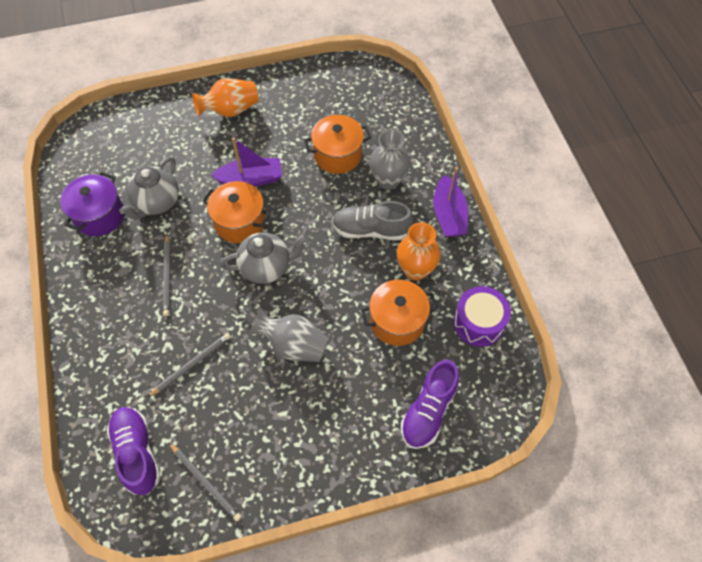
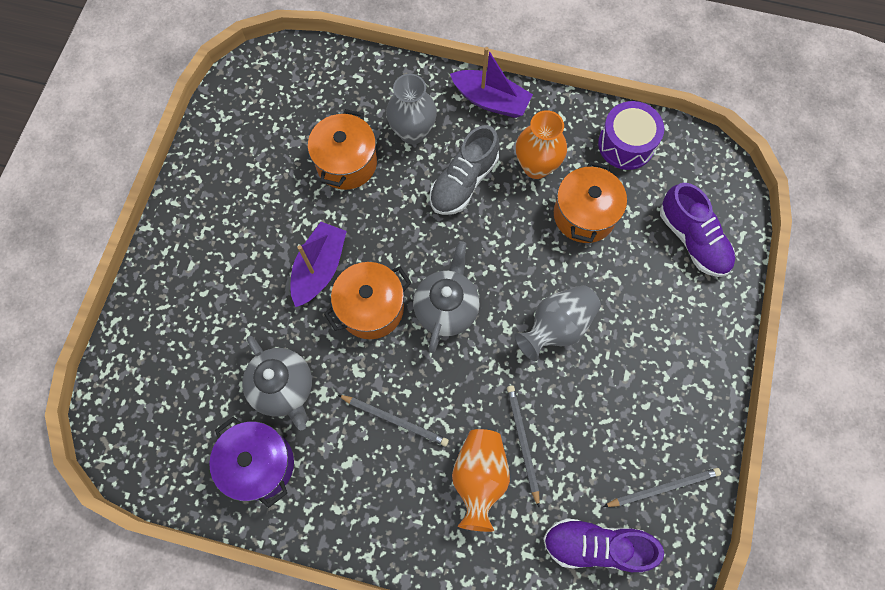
camera: 60 degrees left, 10 degrees up
(230, 110) = (202, 243): orange vase -> orange vase (479, 478)

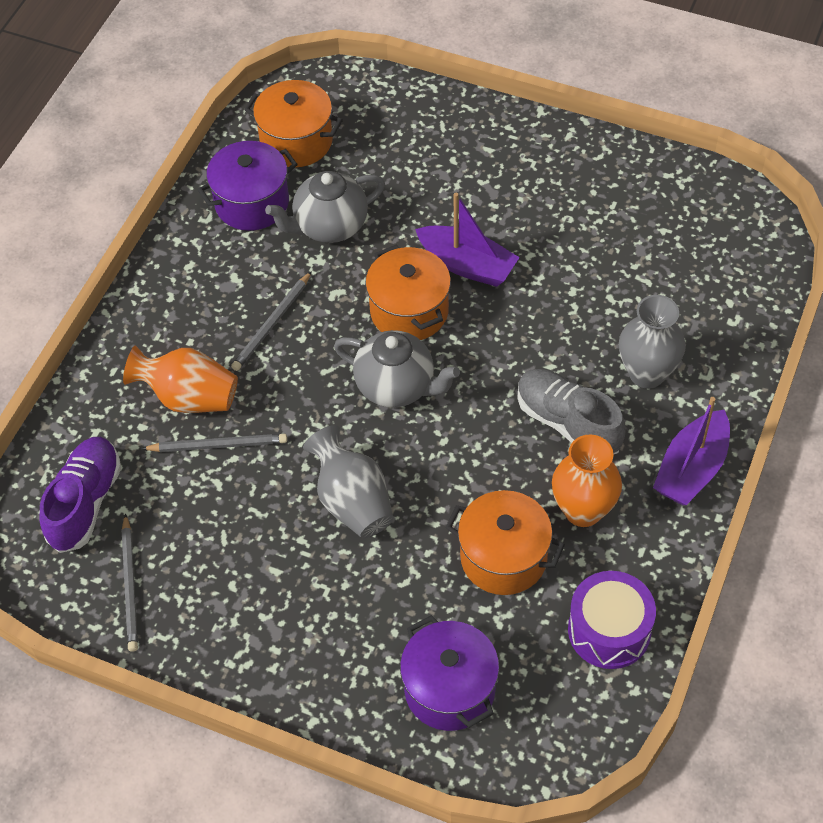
camera: 100 degrees right, 15 degrees down
(346, 163) = (606, 299): orange pot -> orange pot (296, 141)
(692, 239) = (449, 689): purple shoe -> purple pot

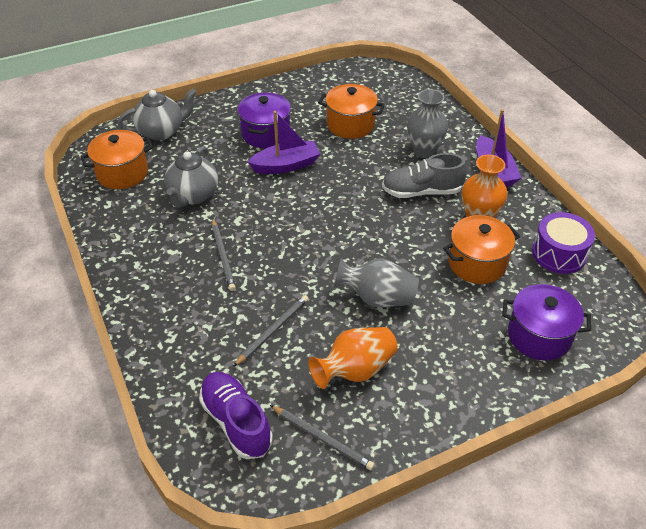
camera: 50 degrees left, 10 degrees down
(189, 397) = (224, 322): orange vase -> orange vase (355, 370)
(252, 203) = (134, 213): purple pot -> purple pot (266, 134)
(396, 386) = (326, 235): grey teapot -> grey teapot (161, 131)
(409, 311) = (286, 201): orange pot -> orange pot (350, 124)

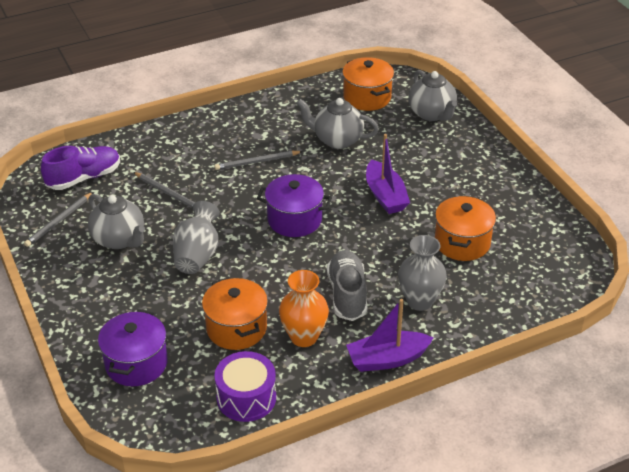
camera: 90 degrees right, 5 degrees down
(266, 134) = (437, 180): purple pot -> purple pot (294, 220)
(355, 370) = (119, 239): orange vase -> grey teapot

